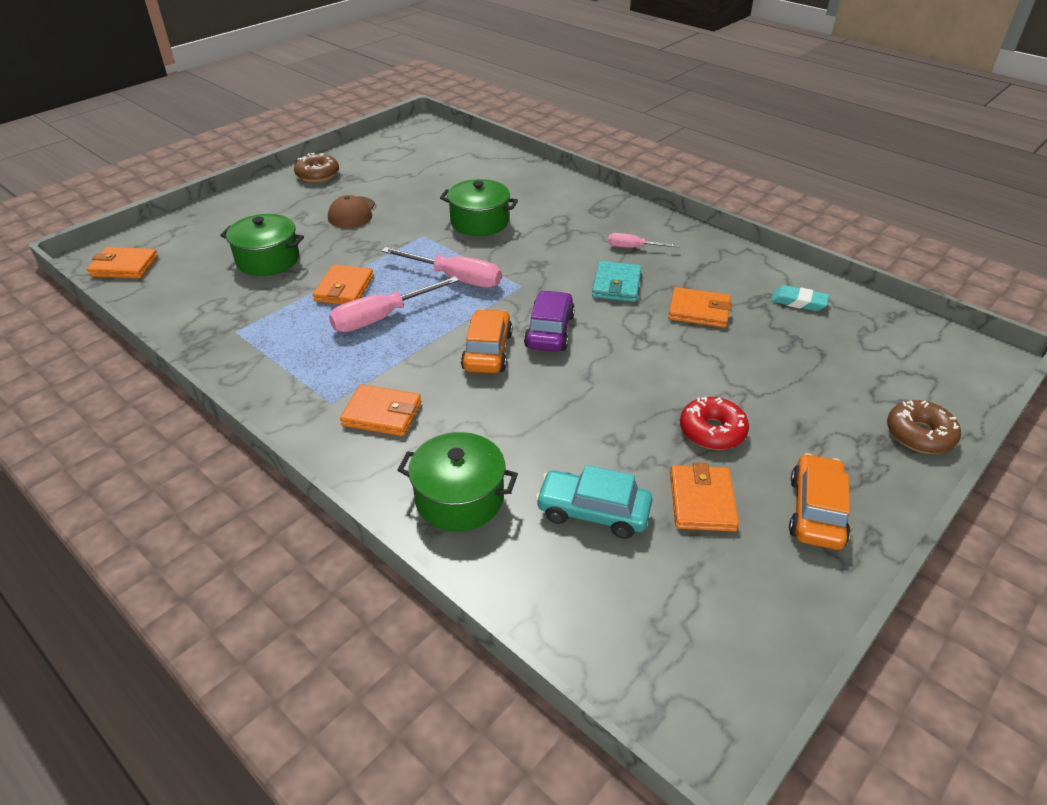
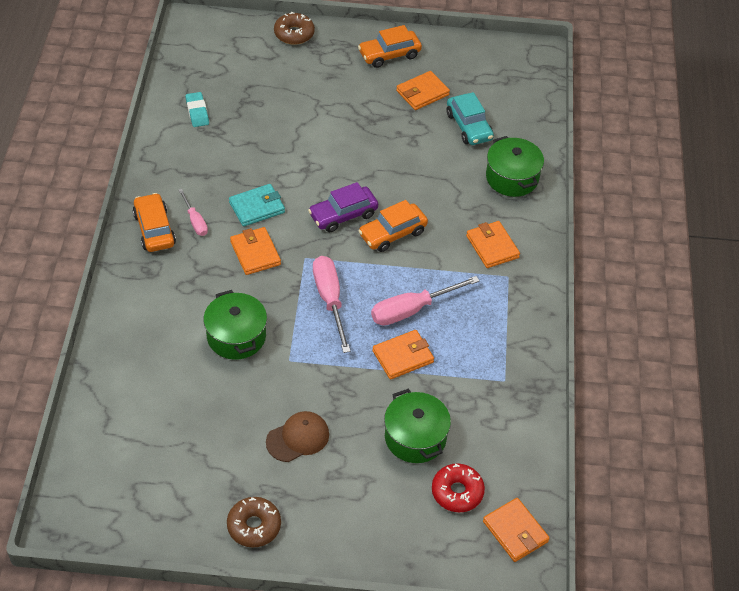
camera: 130 degrees left, 10 degrees up
(382, 317) = (412, 310): pink screwdriver -> pink screwdriver turned 135 degrees clockwise
(644, 226) = (154, 229): none -> orange car
(699, 311) = (252, 154): orange wallet -> orange wallet (255, 253)
(712, 431) = (367, 107): red donut -> red donut (457, 492)

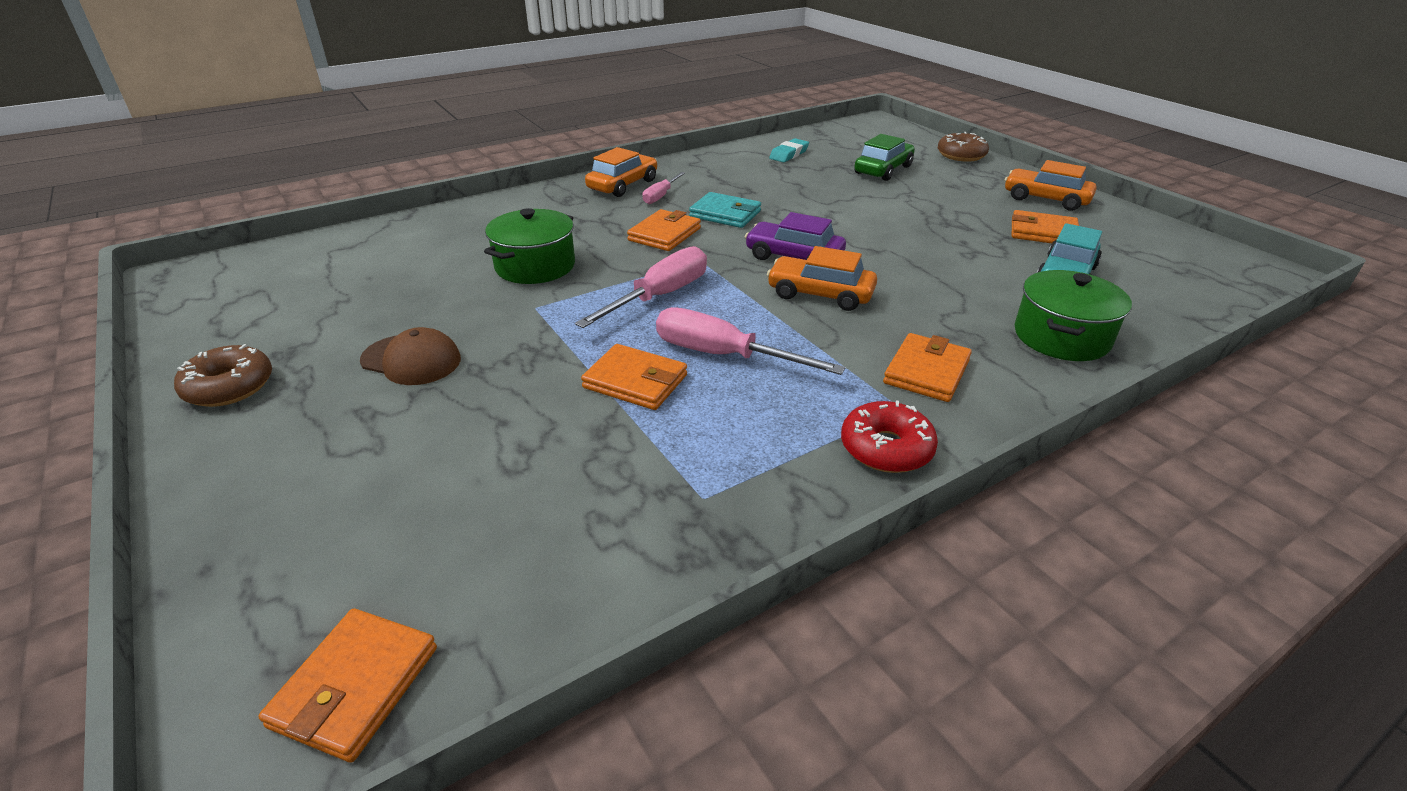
camera: 55 degrees right, 15 degrees down
(274, 87) = (883, 170): none -> green car
(415, 437) = (495, 455): green pot -> none
(457, 492) = (410, 553): red donut -> red donut (886, 448)

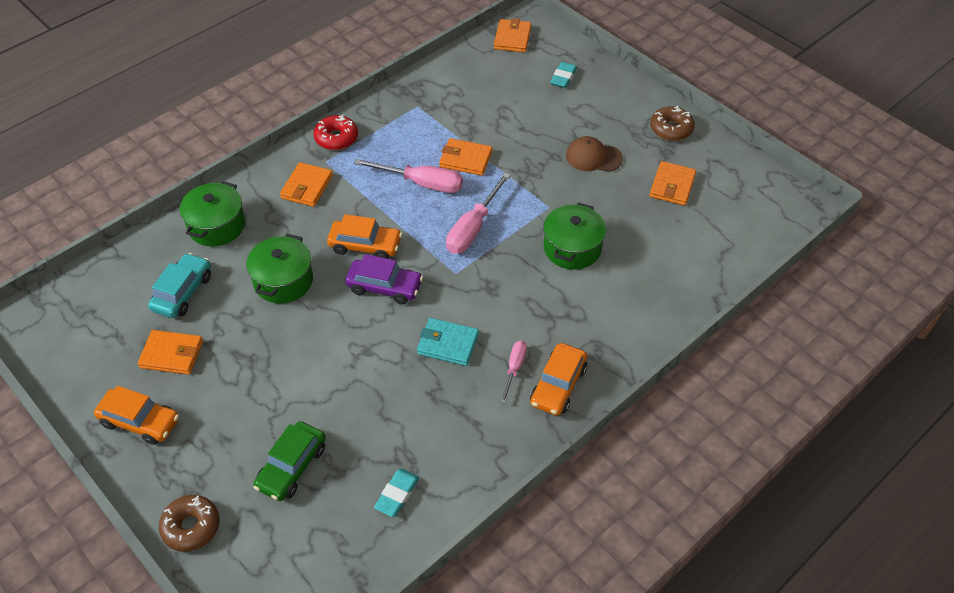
camera: 170 degrees right, 15 degrees up
(325, 525) = (563, 77): none -> turquoise eraser
(664, 234) = (491, 303): orange wallet -> orange wallet (672, 186)
(930, 273) = (283, 281): none -> green pot

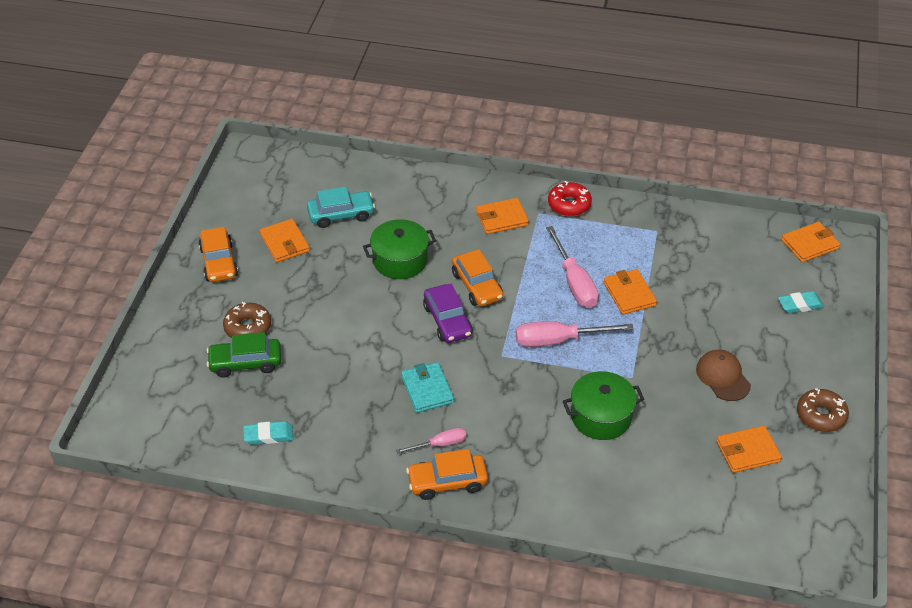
camera: 55 degrees right, 5 degrees down
(191, 527) = (160, 339): brown donut -> brown donut (248, 327)
(216, 226) = (416, 194): green pot -> none

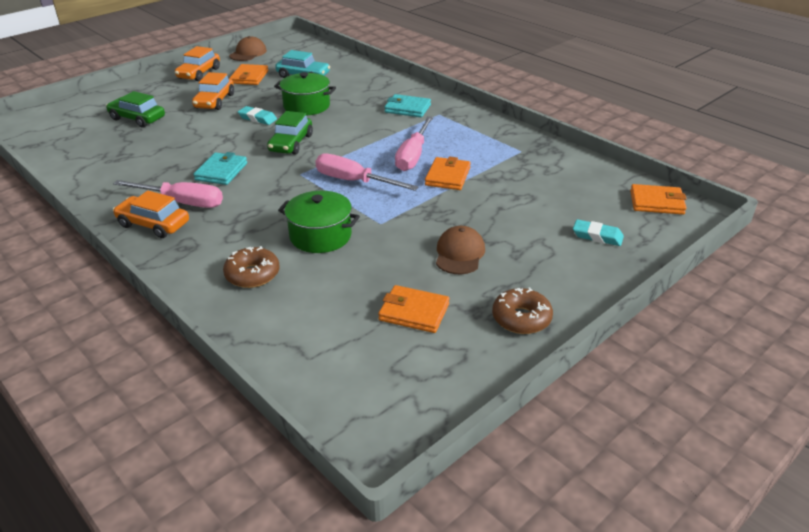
camera: 35 degrees right, 10 degrees down
(232, 203) = (248, 53): none -> brown cap
(248, 327) = (166, 104): brown donut -> brown donut (252, 274)
(268, 435) = (91, 155): turquoise eraser -> turquoise eraser (257, 118)
(439, 444) = (182, 202): pink screwdriver -> pink screwdriver, size x1.75
(447, 320) = (291, 143): purple car -> green car
(477, 286) = (338, 134): orange car -> orange car (214, 101)
(502, 218) = (407, 108): orange wallet -> turquoise wallet
(569, 204) = (468, 117): red donut -> none

